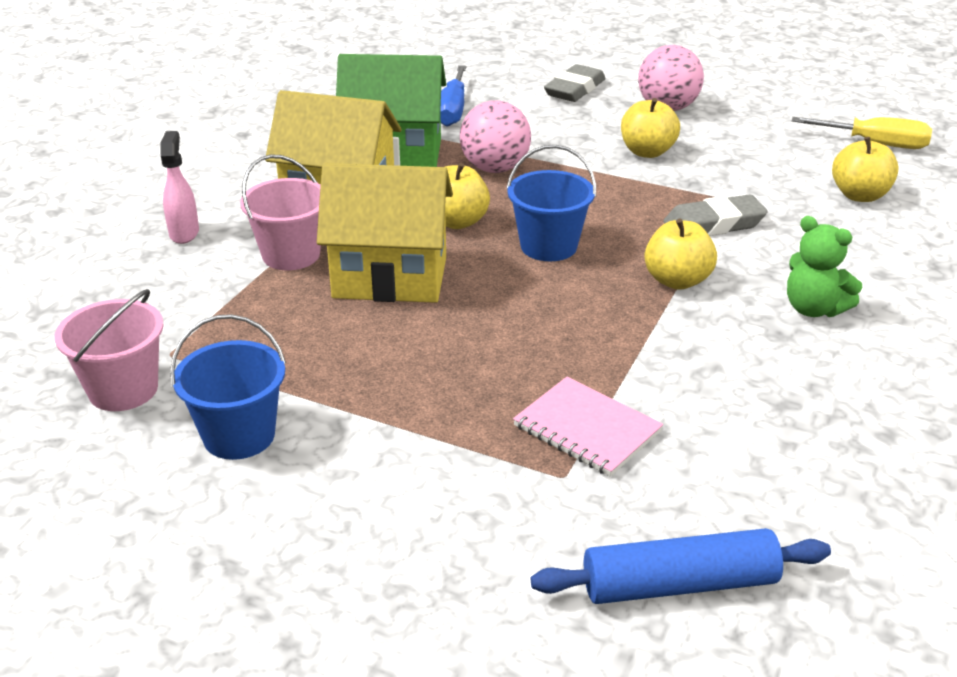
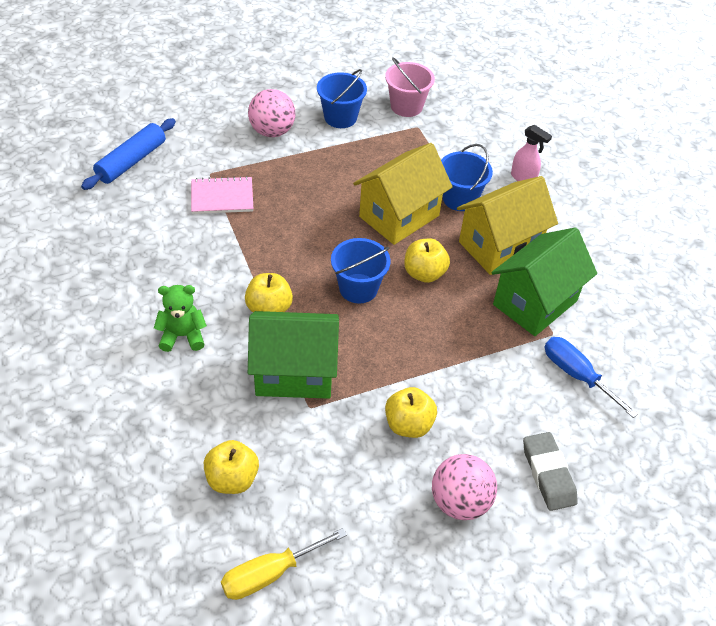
camera: 130 degrees right, 15 degrees up
(291, 255) = (460, 198): pink bucket -> blue bucket
(495, 168) = (468, 333): pink ball -> pink ball (272, 131)
(714, 224) = (294, 373): grey eraser -> green house

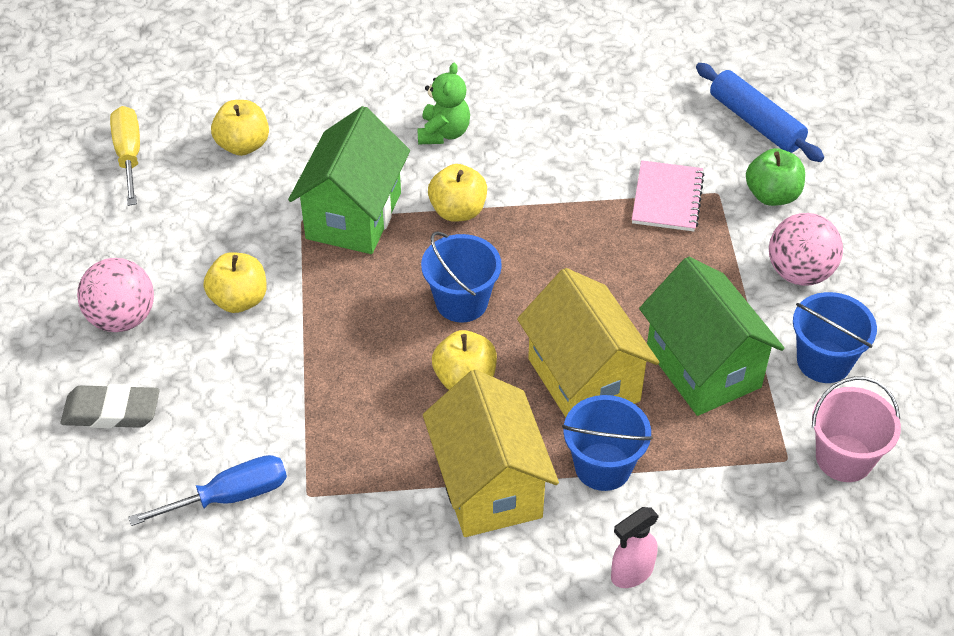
camera: 110 degrees right, 0 degrees up
(205, 148) = (772, 195): none -> green apple
(535, 303) = (368, 493): green house -> green house (703, 368)

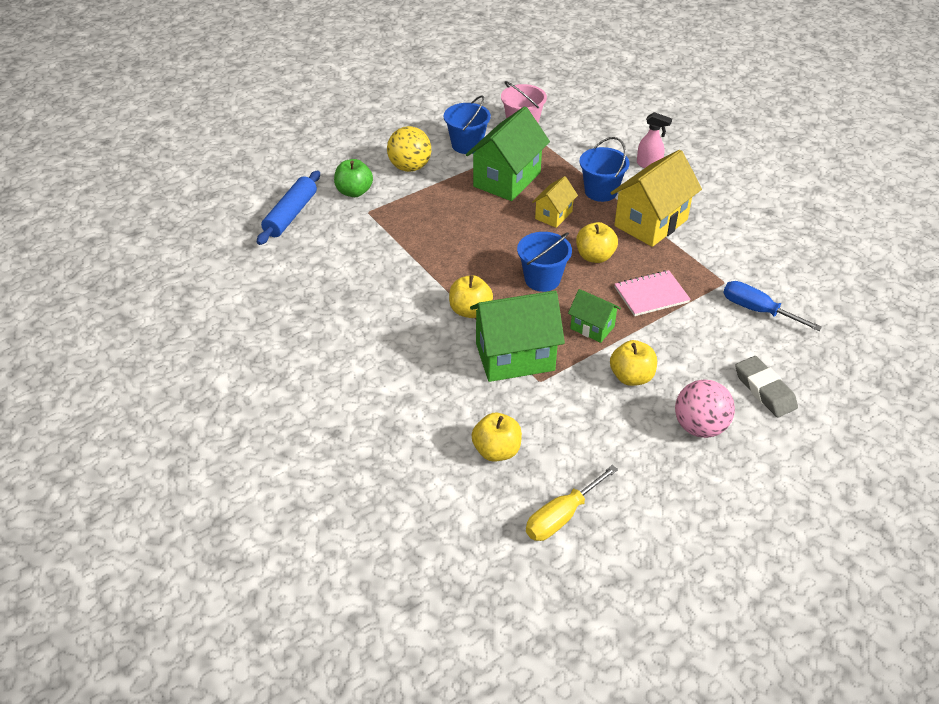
camera: 120 degrees left, 5 degrees down
(342, 306) = (592, 327): none -> green house
(443, 133) = (402, 347): green teddy bear -> none
(583, 380) = (553, 215): yellow house -> yellow house, size x0.53
(667, 198) = (388, 229): pink notebook -> pink notebook (651, 295)
(799, 272) = (410, 167): pink ball -> yellow ball

